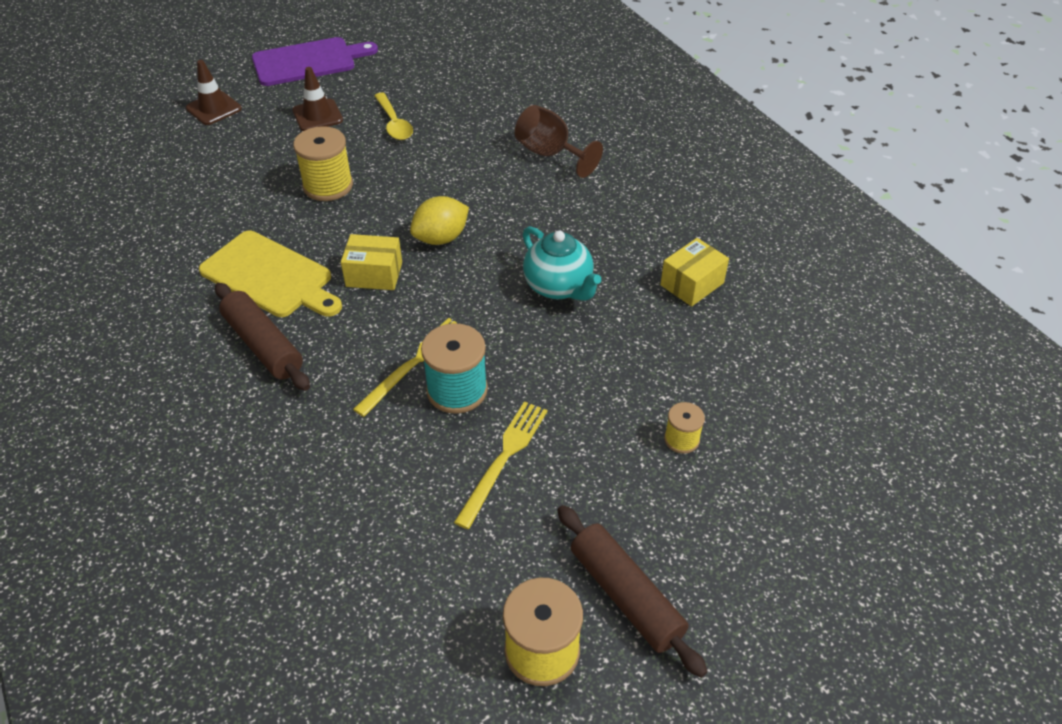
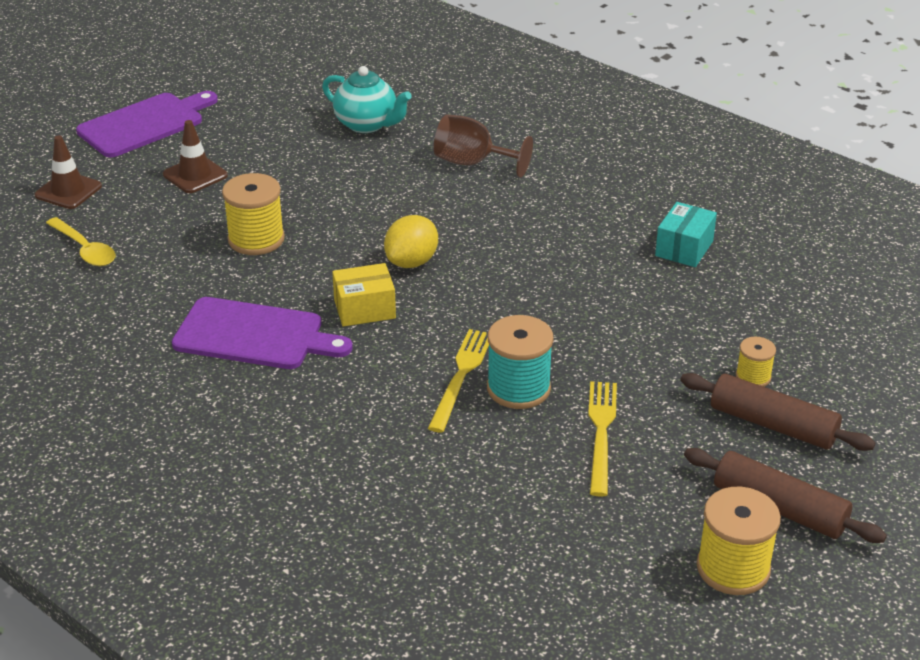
camera: 20 degrees left, 10 degrees down
(263, 345) = (293, 397): brown rolling pin -> brown rolling pin (773, 425)
(270, 276) = (255, 335): yellow cutting board -> purple cutting board
(394, 123) = (286, 166): yellow spoon -> yellow spoon (85, 249)
(559, 287) = (559, 279): turquoise teapot -> turquoise teapot (367, 124)
(692, 284) = (684, 248): yellow box -> turquoise box

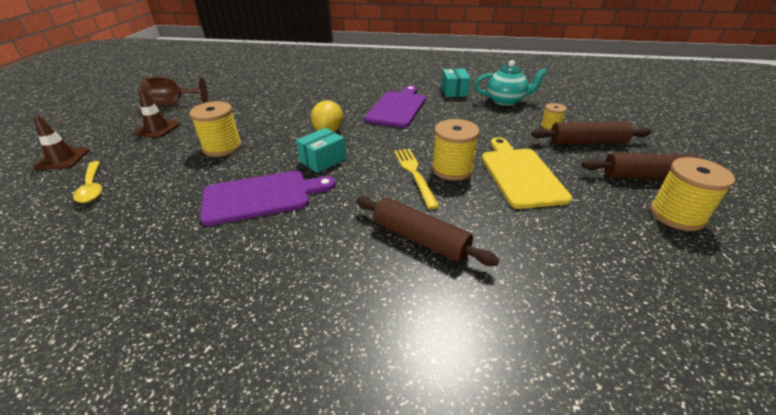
camera: 30 degrees left, 0 degrees up
(85, 249) = (92, 187): yellow spoon -> yellow spoon turned 45 degrees clockwise
(145, 124) = (107, 115): purple cutting board -> purple cutting board (397, 108)
(364, 309) = (323, 160): yellow box -> turquoise box
(367, 124) = (249, 86): turquoise teapot -> turquoise teapot (506, 101)
(383, 460) = (420, 239): none -> brown rolling pin
(472, 163) = (320, 87): brown goblet -> brown goblet (173, 104)
(518, 388) = (452, 169): turquoise spool -> yellow spool
(601, 433) = (520, 174): yellow fork -> yellow cutting board

